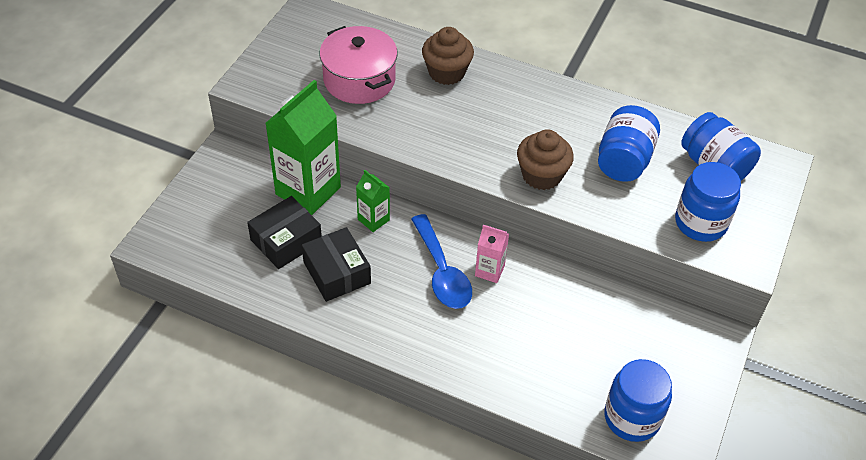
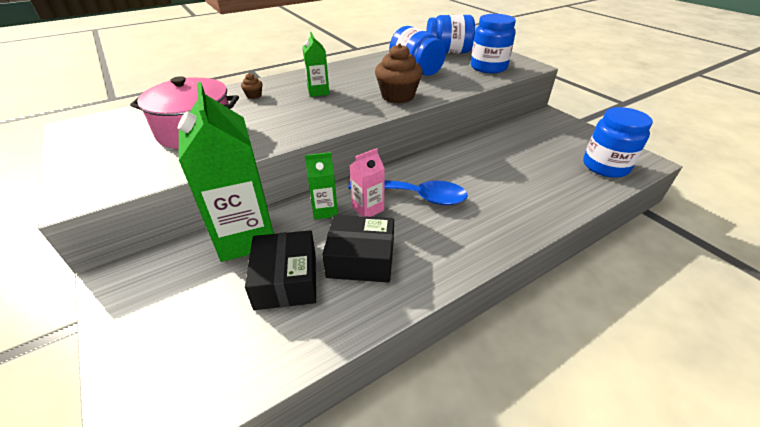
camera: 55 degrees left, 10 degrees down
(446, 72) = (254, 95): brown cupcake -> brown cupcake, size x0.45
(489, 271) = (433, 173): pink carton -> pink carton (368, 209)
(495, 111) = (318, 92): none -> green carton

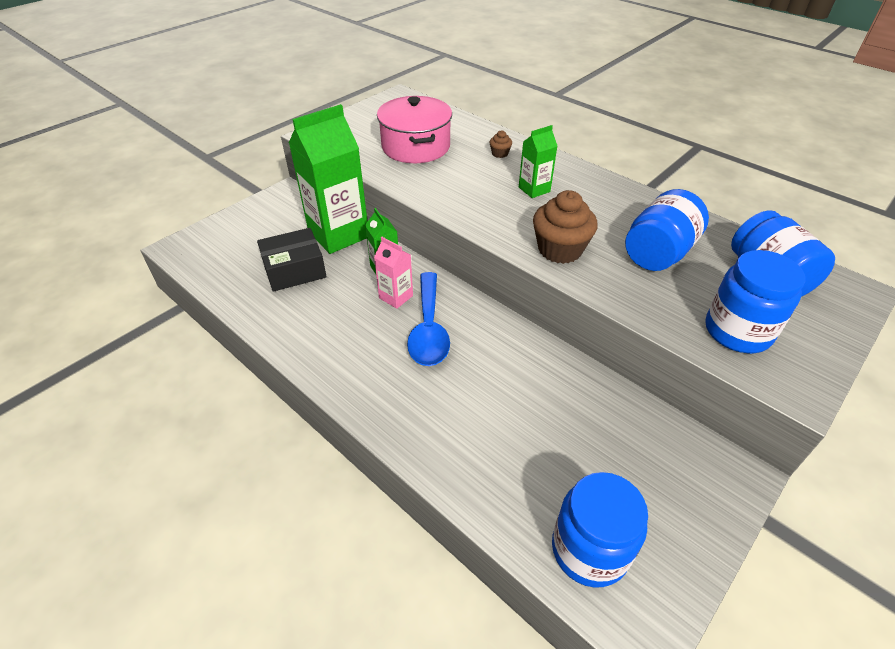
camera: 75 degrees right, 5 degrees up
(361, 258) = (325, 306): black box -> none

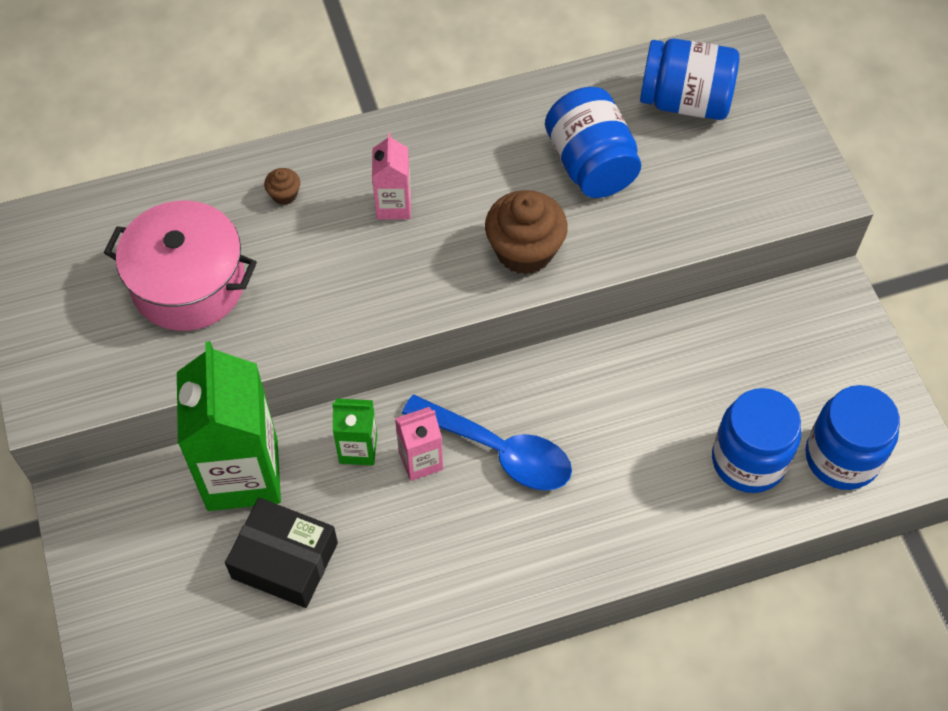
camera: 60 degrees left, 15 degrees up
(294, 270) = (285, 560): black box -> black box turned 75 degrees counterclockwise
(534, 189) = (393, 205): green carton -> pink carton
(737, 331) = (735, 182): blue jar -> blue jar (748, 460)

